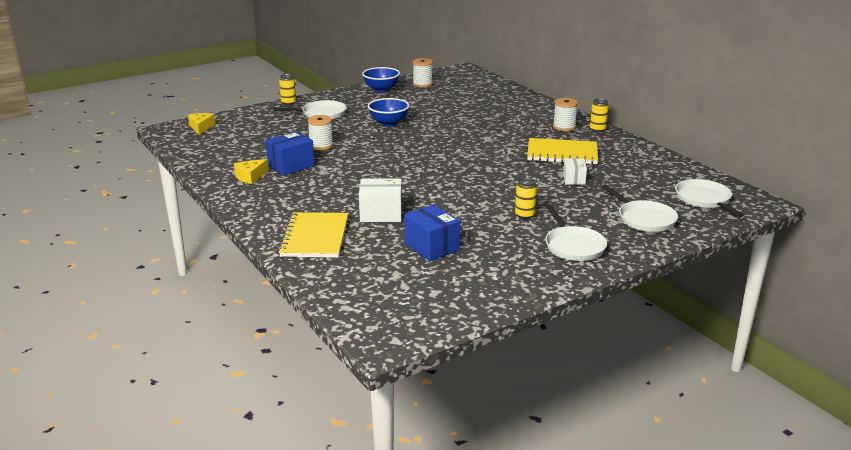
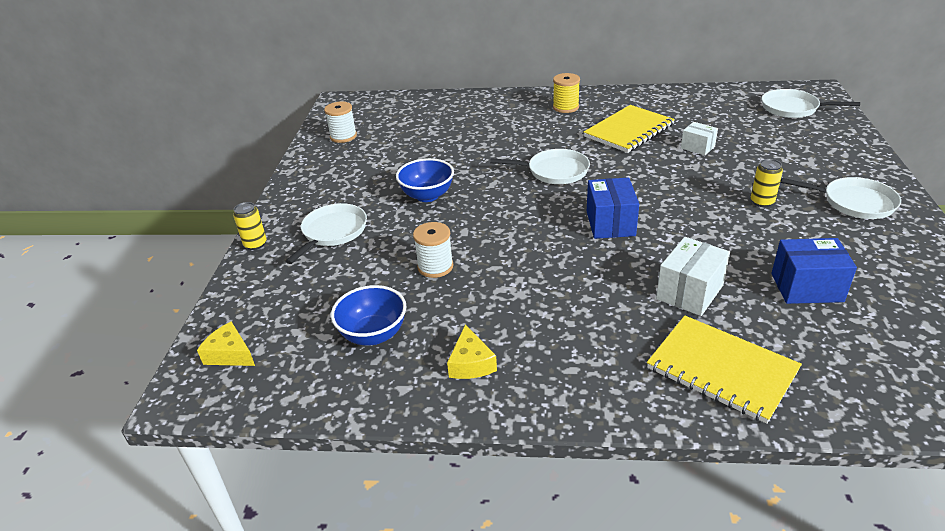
camera: 50 degrees left, 10 degrees up
(291, 166) = (473, 314): blue box -> blue box (610, 223)
(381, 89) = (318, 166): blue bowl -> blue bowl (373, 334)
(564, 127) = (565, 107): white spool -> yellow spool
(597, 129) = (590, 95): yellow can -> none
(644, 219) = (815, 147): white pan -> white pan (554, 171)

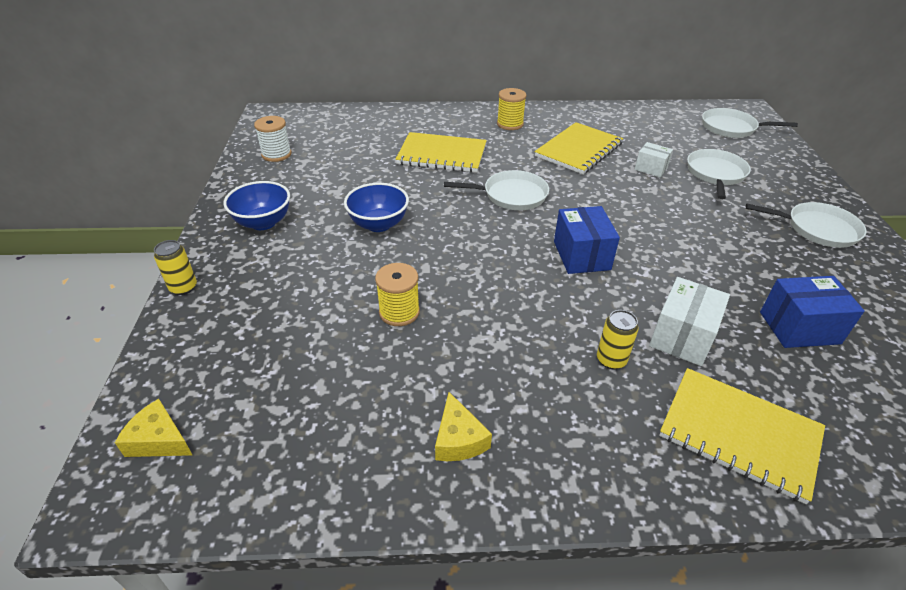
camera: 10 degrees left, 5 degrees up
(333, 232) = (275, 270): white pan -> white pan (715, 174)
(373, 334) = (337, 404): blue bowl -> blue bowl (263, 222)
(435, 267) = (399, 312): white spool -> yellow spool
(495, 136) = (442, 155): none -> yellow notebook
(762, 202) = (729, 229): yellow can -> yellow can (611, 360)

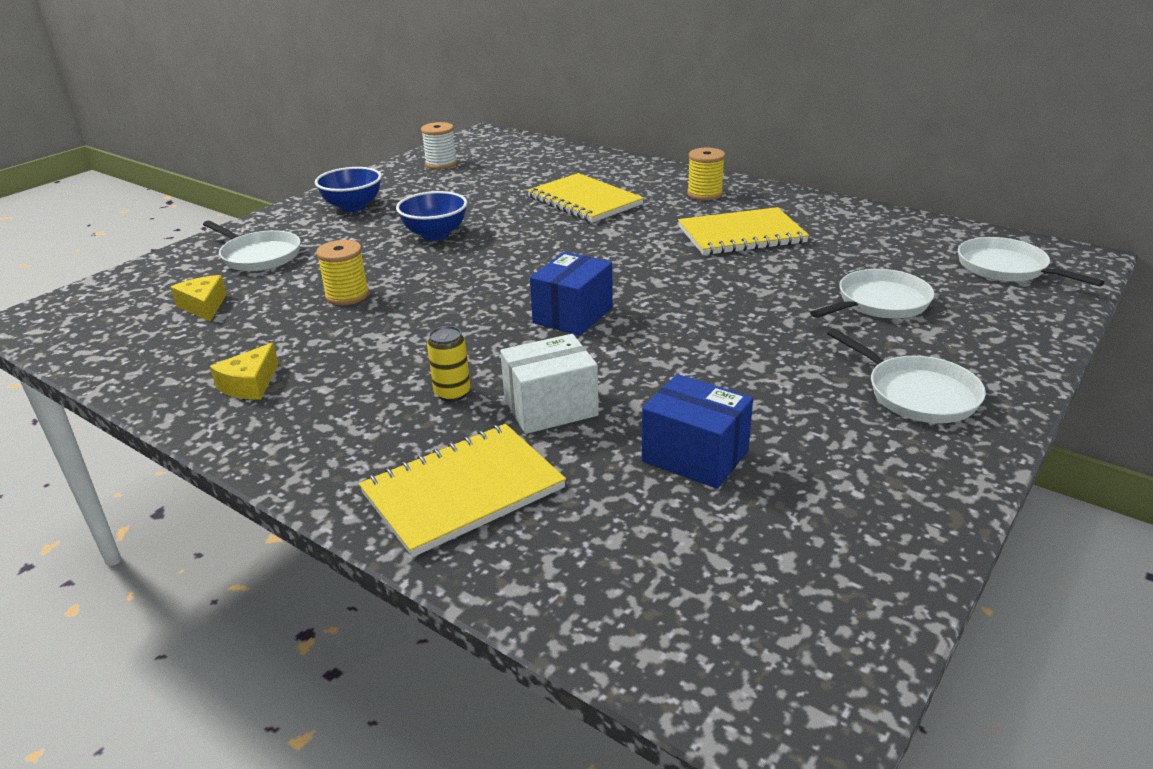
camera: 40 degrees right, 10 degrees down
(159, 440) = (96, 303): yellow cheese -> yellow cheese (204, 306)
(183, 287) = (238, 229): yellow can -> none
(511, 195) = (593, 250): white pan -> white pan (259, 256)
(651, 168) = (799, 274): white box -> none
(739, 434) = (463, 491): yellow notebook -> yellow notebook turned 75 degrees clockwise

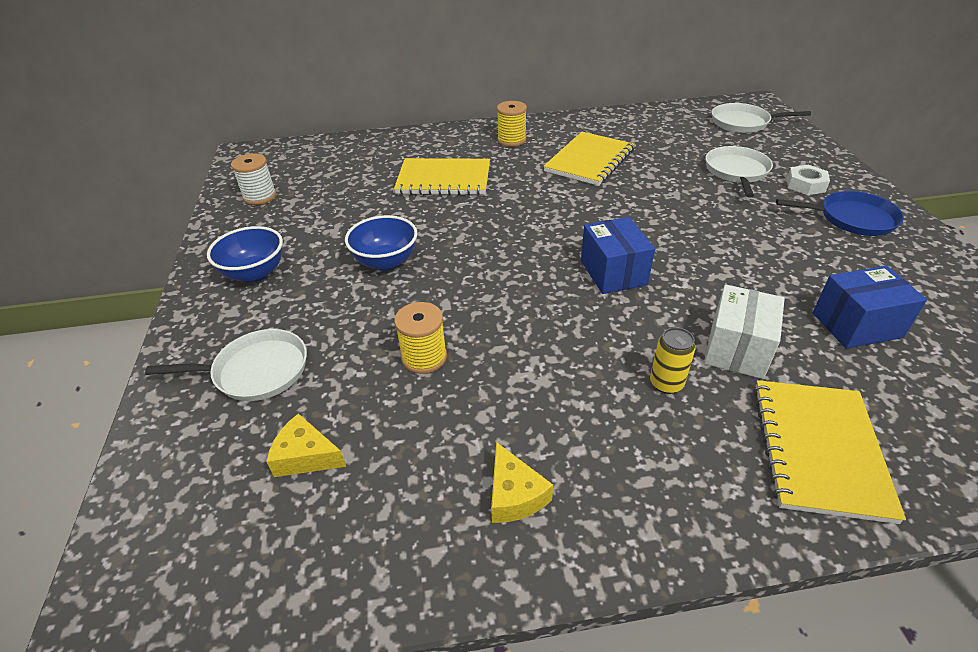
camera: 45 degrees left, 10 degrees up
(918, 394) = (852, 218): white pan -> blue pan
(936, 346) = (805, 185): none -> white nut

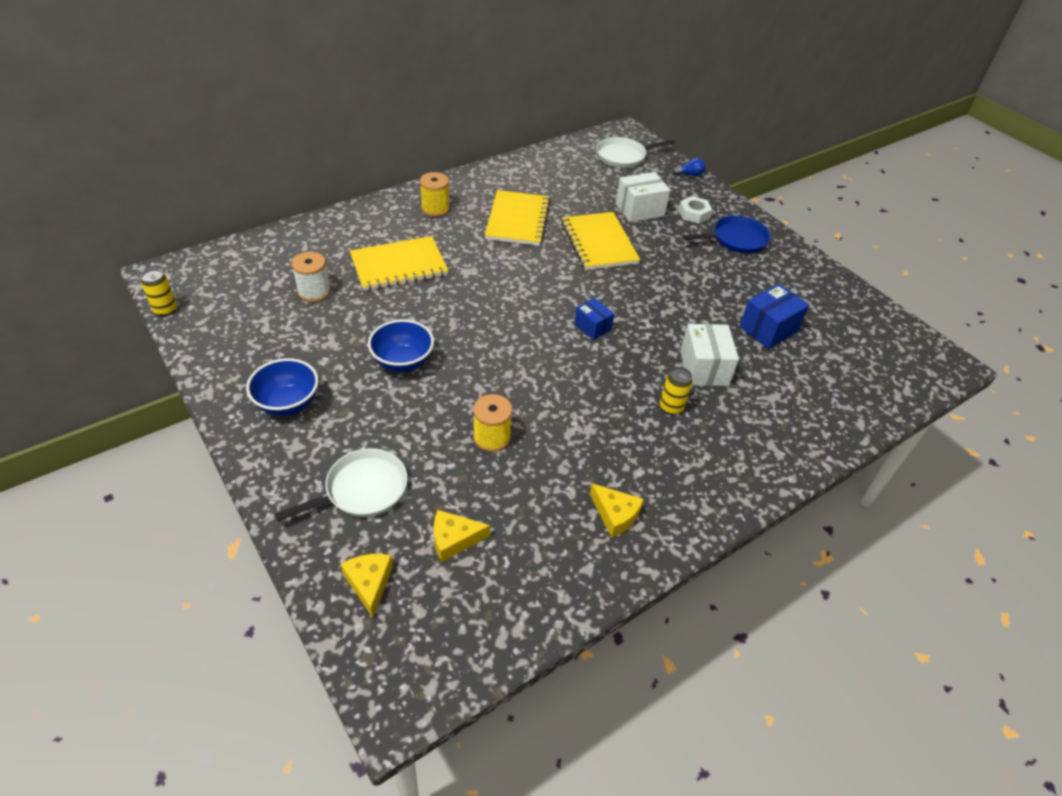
camera: 30 degrees left, 5 degrees up
(185, 473) = (369, 583): none -> yellow cheese
(224, 178) = (165, 309): none -> yellow can
(260, 196) = (225, 323): white spool -> white spool (314, 292)
(613, 272) = (592, 327): blue box -> blue box, size x0.62
(736, 172) = (639, 210): white pan -> white box
(818, 148) = (689, 174): none -> blue light bulb
(818, 449) = (777, 424): yellow notebook -> yellow notebook (599, 243)

